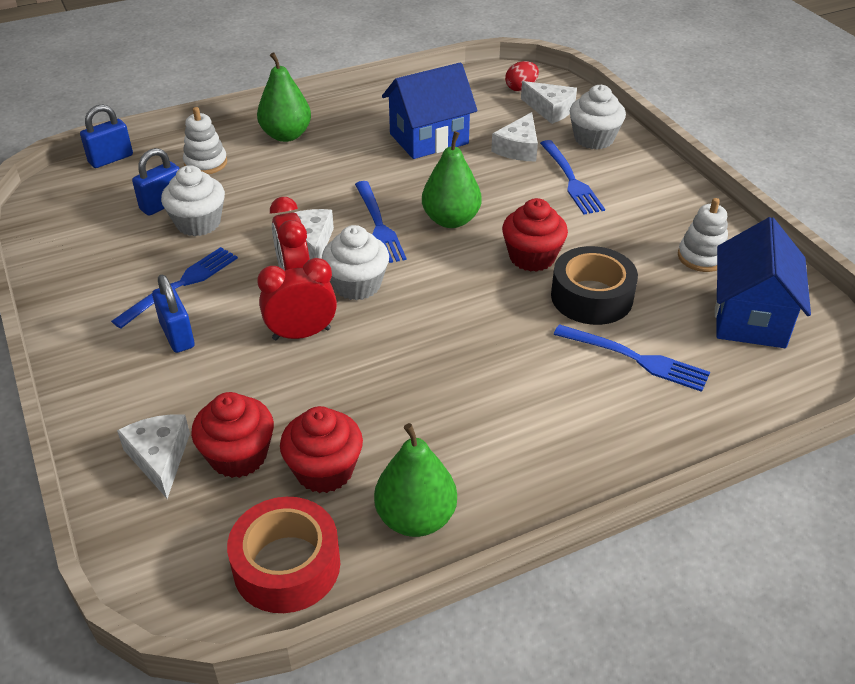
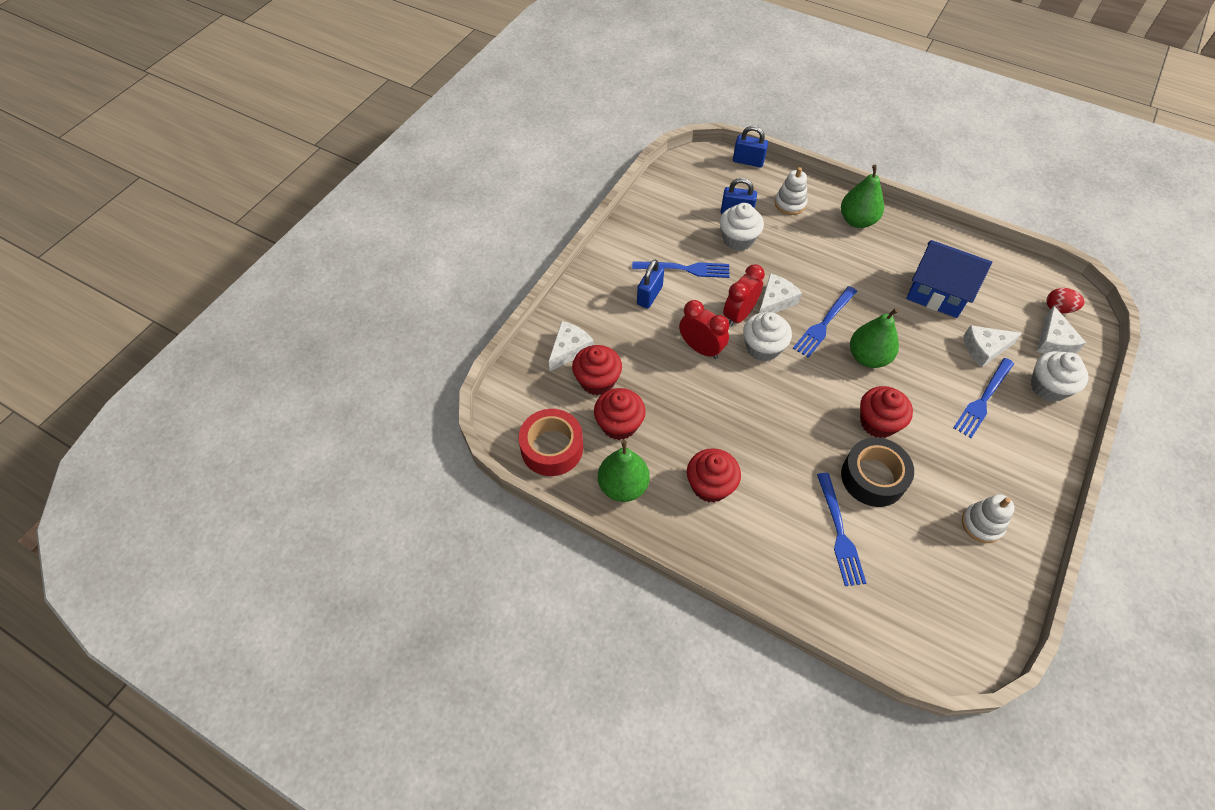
camera: 55 degrees right, 15 degrees up
(489, 431) = (710, 485): none -> red cupcake
(750, 317) = (946, 585): blue house -> none

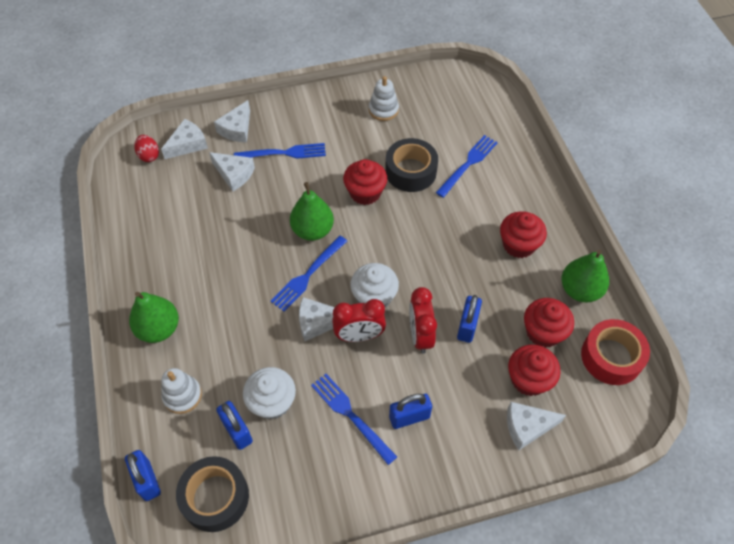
camera: 135 degrees left, 0 degrees up
(677, 382) = (467, 326): none -> blue padlock
(704, 181) = (215, 497): none -> black tape
(824, 324) = (308, 275): blue fork -> blue fork turned 135 degrees clockwise
(937, 293) = (201, 227): blue house -> none
(1048, 387) = (237, 129): white cupcake -> white cheese

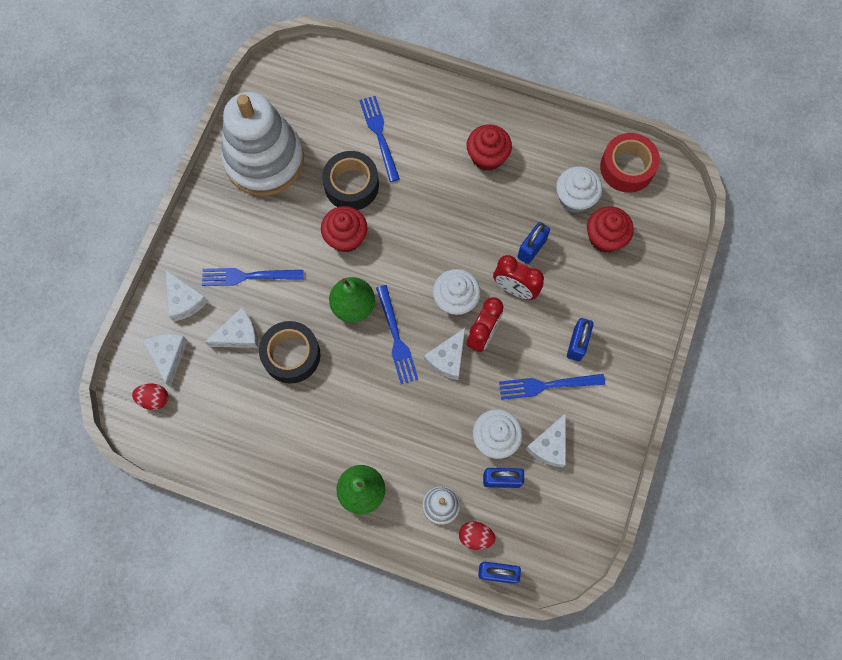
camera: 55 degrees left, 15 degrees up
(171, 441) = (475, 536): none -> red egg
(215, 497) = (546, 527): black tape -> black tape (291, 355)
(284, 153) = (247, 276): blue fork -> blue fork turned 120 degrees counterclockwise
(383, 110) = (264, 160): white stacking toy -> white stacking toy, size x2.39
(467, 326) = (531, 248): blue padlock -> blue padlock turned 75 degrees clockwise
(527, 427) = (640, 266): white cheese -> white cheese (549, 445)
(543, 332) = (575, 198): red cupcake -> white cupcake
(580, 290) = (559, 145): green pear -> none

